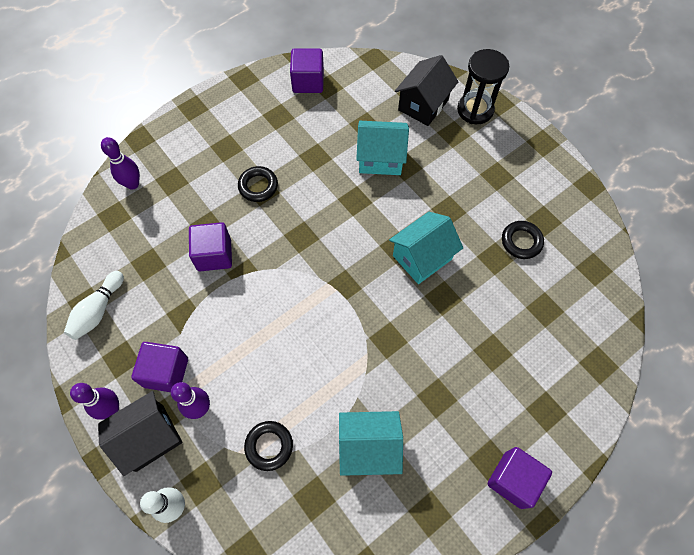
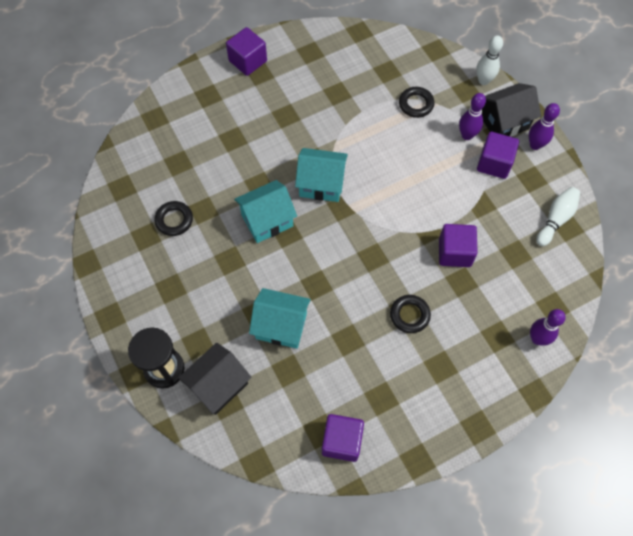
camera: 170 degrees left, 0 degrees up
(368, 447) = (344, 93): turquoise house -> turquoise house (321, 184)

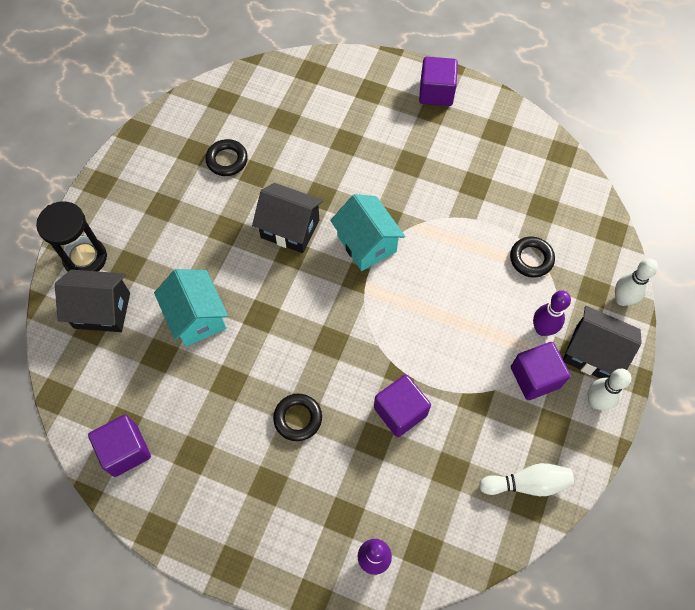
camera: 50 degrees right, 0 degrees up
(267, 220) = (290, 228): turquoise house -> black house
(535, 145) = (596, 402): purple bowling pin -> white bowling pin

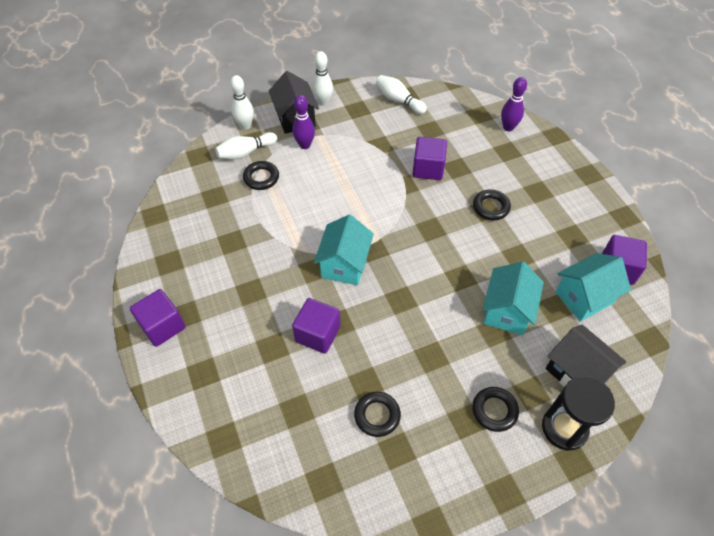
camera: 135 degrees left, 10 degrees down
(138, 389) = (584, 297): none -> turquoise house
(146, 229) = (494, 410): none -> black ring
(290, 228) = (384, 317): black house -> none
(535, 377) = (338, 131): purple cube -> purple cube (317, 334)
(580, 271) = (246, 152): none -> white bowling pin

